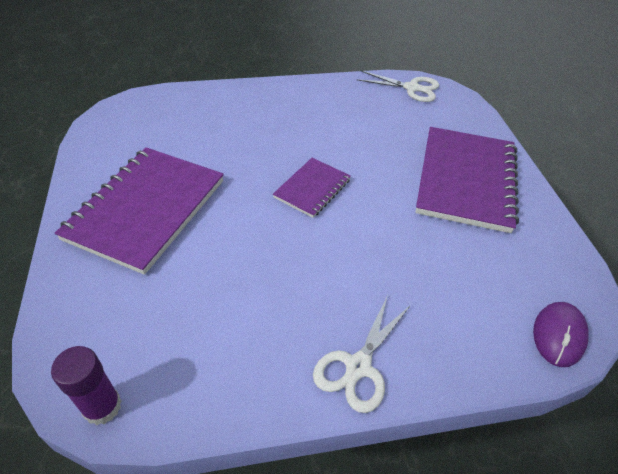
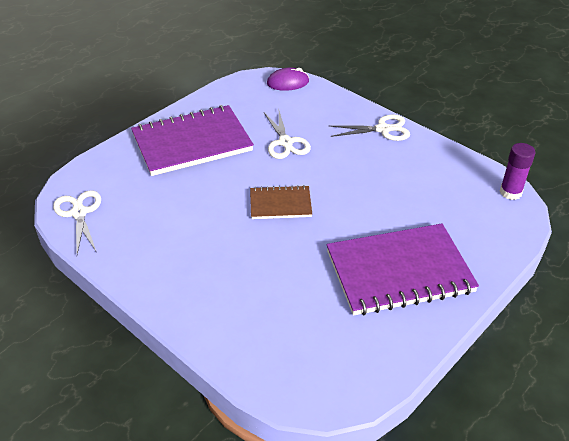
camera: 125 degrees left, 5 degrees down
(312, 189) = (280, 204): purple notebook -> brown notebook
(409, 248) = (285, 142): none -> white scissors

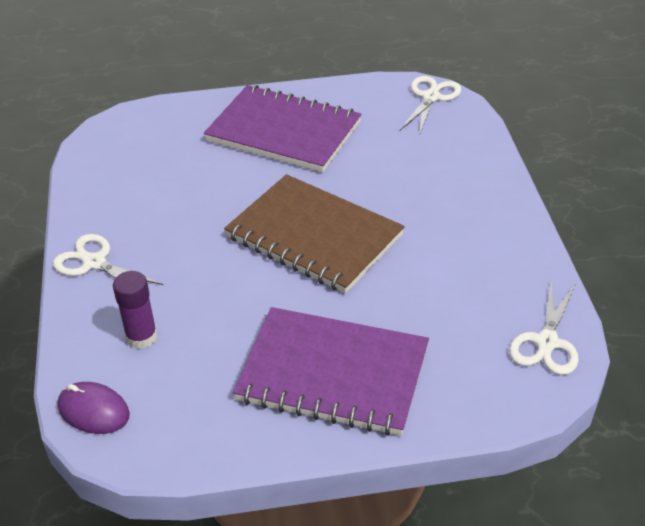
camera: 140 degrees left, 0 degrees up
(280, 204) = (314, 236): brown notebook -> brown notebook, size x1.92
(285, 142) = (221, 307): white scissors -> white scissors (431, 97)
(510, 192) = (95, 139): purple glue stick -> purple glue stick (141, 337)

